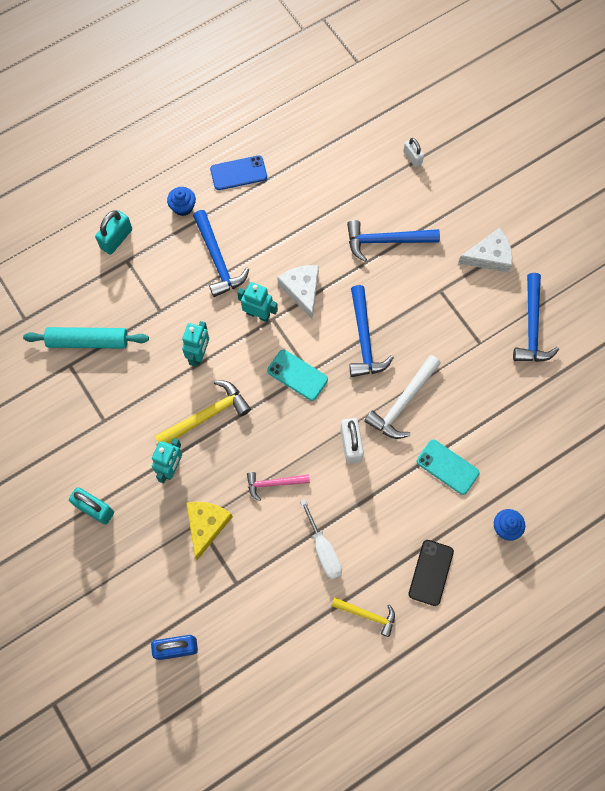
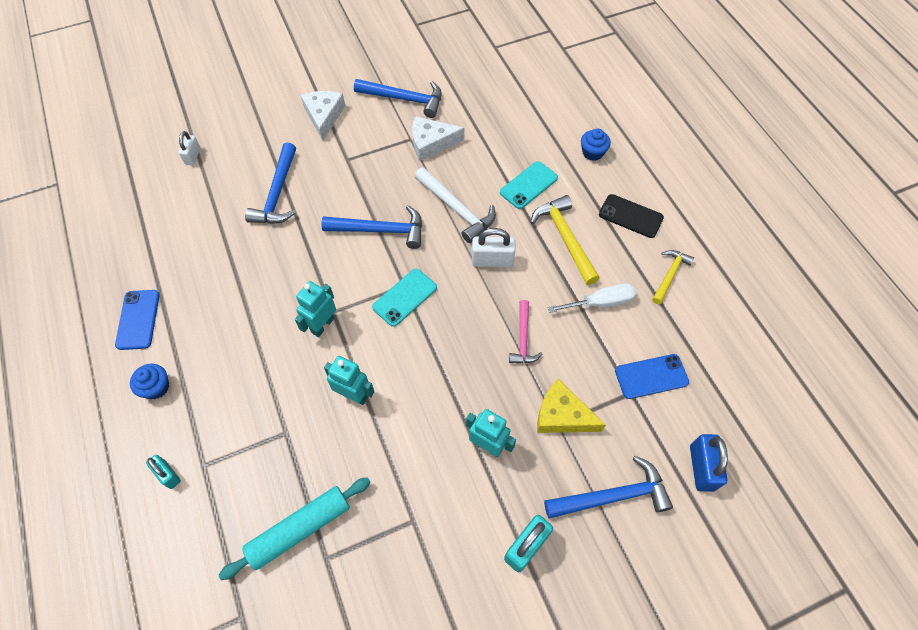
camera: 80 degrees left, 10 degrees down
(88, 341) = (300, 529): turquoise rolling pin -> turquoise rolling pin turned 45 degrees clockwise
(116, 239) = (168, 474): turquoise padlock -> turquoise padlock, size x0.64
(207, 415) = (431, 397): yellow hammer -> yellow hammer (565, 238)
(217, 260) = (241, 358): blue hammer -> blue hammer (613, 496)
(255, 601) = (651, 376): none -> blue phone
(302, 290) = (307, 277): white cheese -> white cheese (431, 143)
(412, 157) = (193, 156): white padlock -> white padlock turned 60 degrees counterclockwise

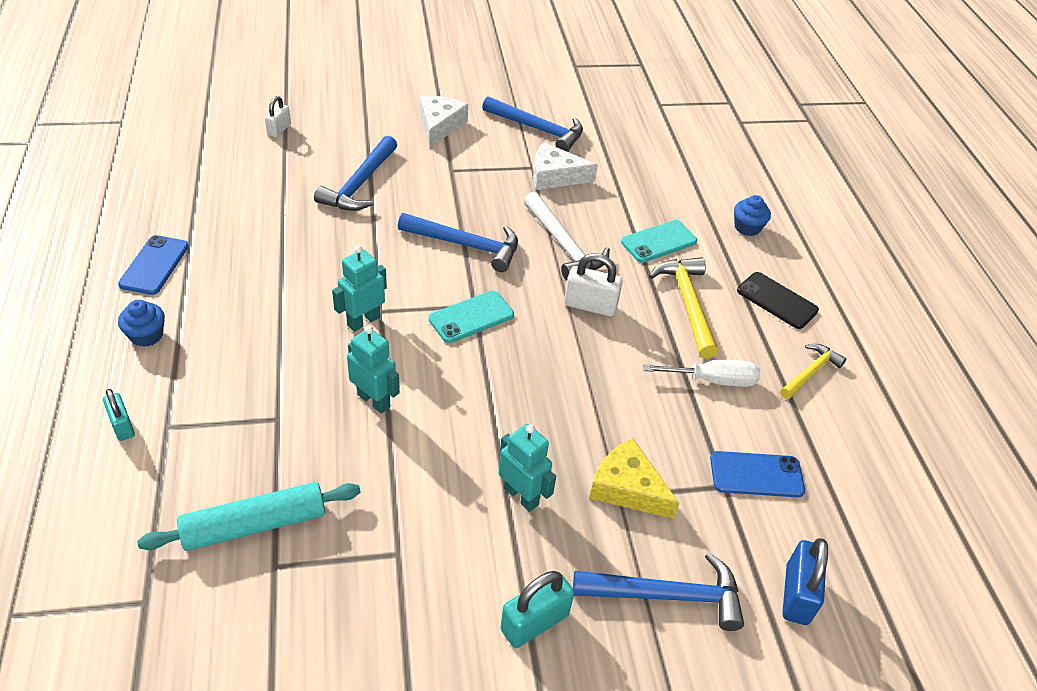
camera: 10 degrees right, 15 degrees down
(523, 339) = (602, 394): pink hammer -> none

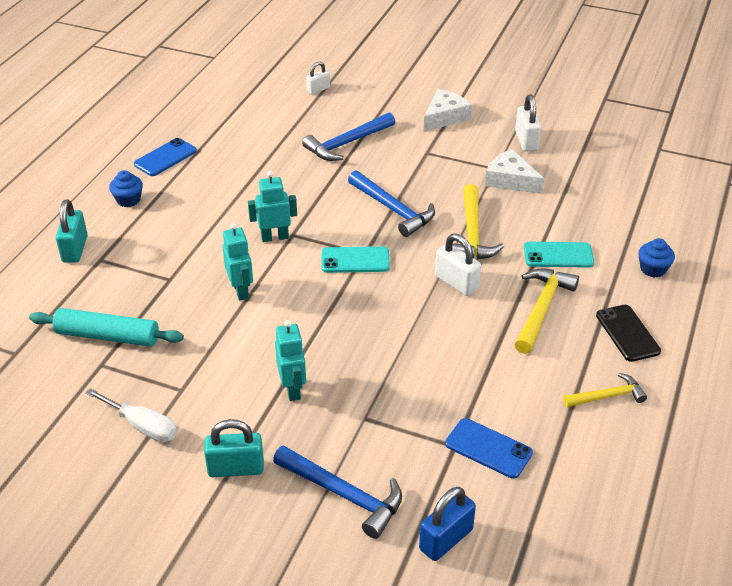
camera: 35 degrees right, 5 degrees down
(122, 426) = (75, 249): turquoise padlock -> turquoise padlock, size x1.56
(538, 130) = (526, 141): blue hammer -> white padlock
(564, 246) = (472, 233): white hammer -> yellow hammer
(627, 488) = (375, 415): yellow cheese -> none
(713, 380) = (513, 370): white screwdriver -> white screwdriver (142, 426)

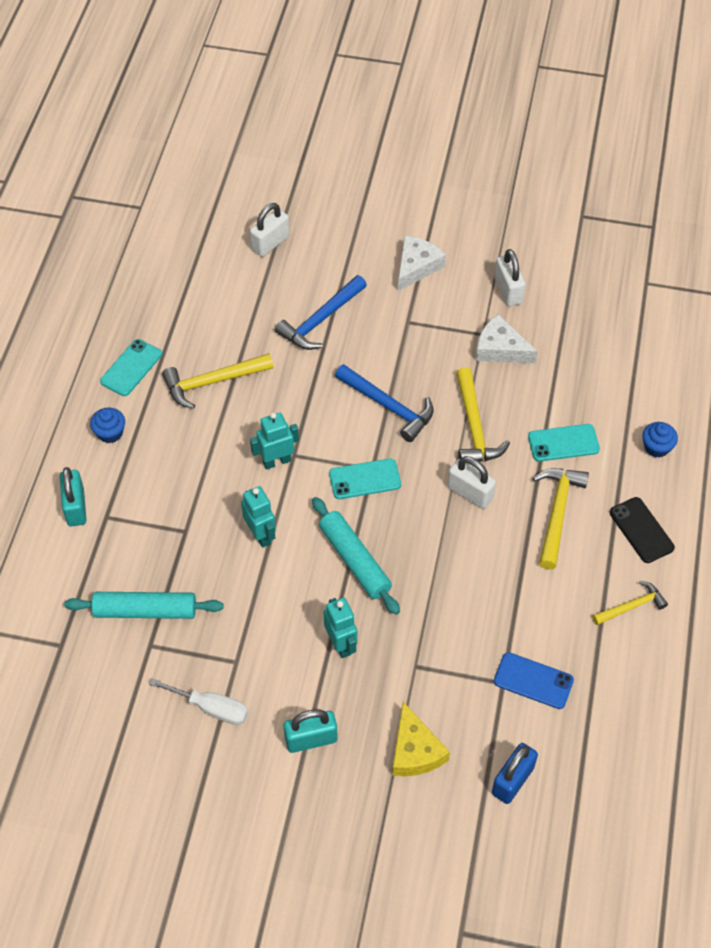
camera: 10 degrees left, 15 degrees up
(165, 157) = (131, 368): blue phone -> turquoise phone
(234, 175) = (212, 382): none -> yellow hammer
(318, 89) = (270, 243): white padlock -> white padlock, size x1.56
(327, 322) = (354, 560): none -> turquoise rolling pin
(344, 495) = (415, 751): blue hammer -> yellow cheese

